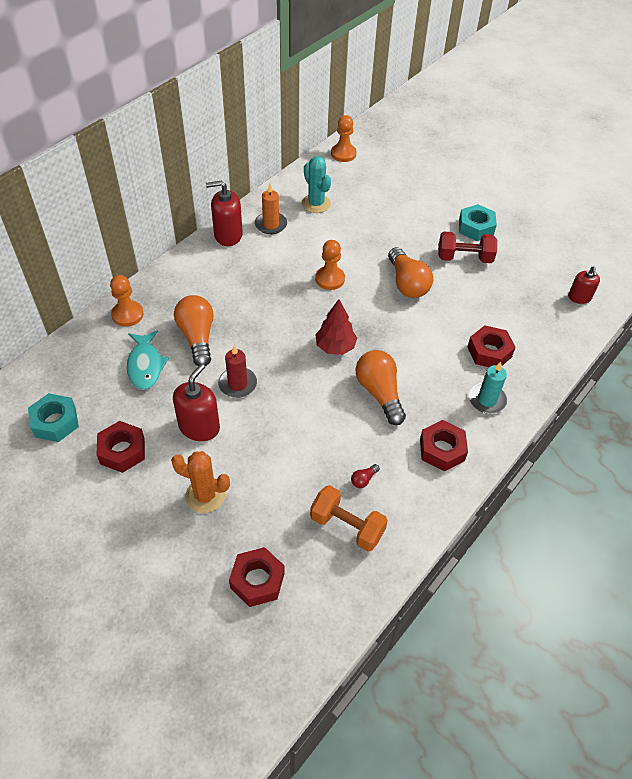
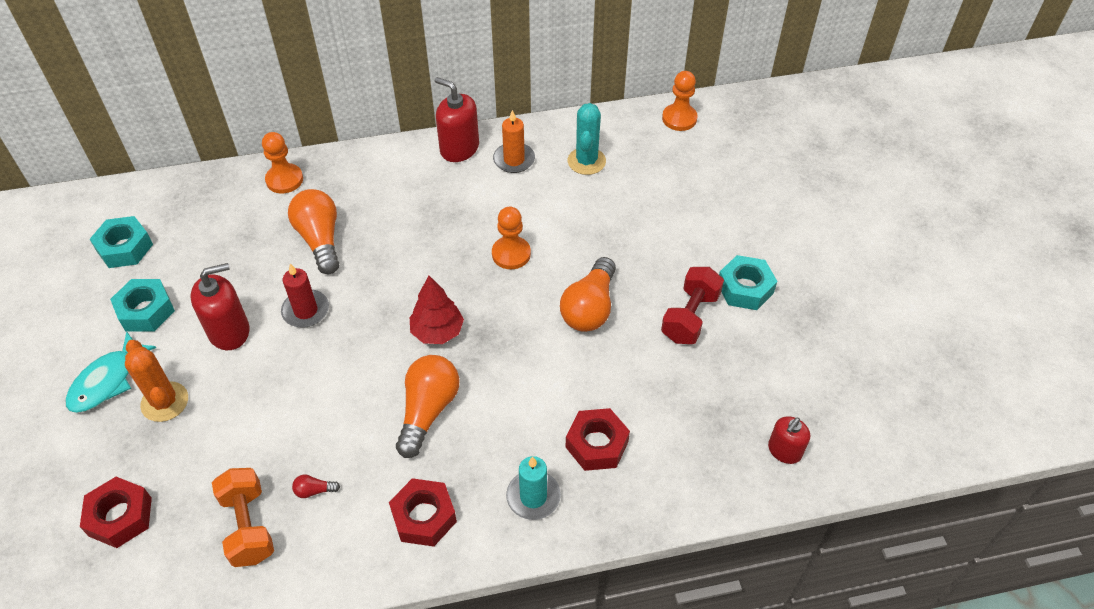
camera: 40 degrees right, 0 degrees up
(122, 451) = (146, 311): red nut -> turquoise nut
(145, 365) = (248, 240): turquoise fish -> turquoise fish (107, 381)
(197, 337) = (320, 240): orange light bulb -> orange light bulb turned 45 degrees counterclockwise
(464, 258) = (690, 317): red dumbbell -> red dumbbell turned 75 degrees clockwise

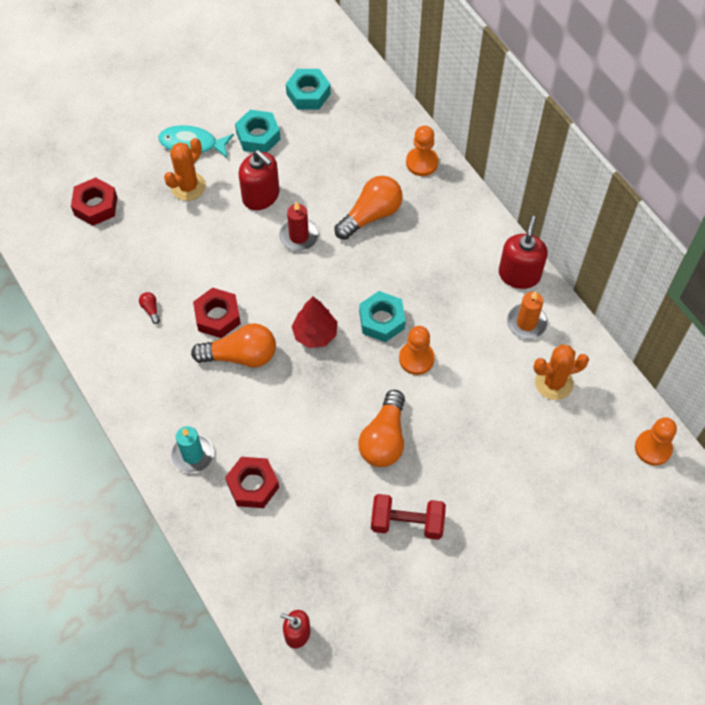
camera: 70 degrees right, 10 degrees up
(248, 526) = (112, 282): orange dumbbell -> none
(424, 517) = (153, 387): red nut -> red nut (217, 316)
(586, 161) = (554, 383): turquoise cactus -> orange cactus
(589, 308) = (384, 439): orange light bulb -> orange light bulb turned 75 degrees counterclockwise
(745, 288) = (459, 562): turquoise nut -> turquoise nut (381, 320)

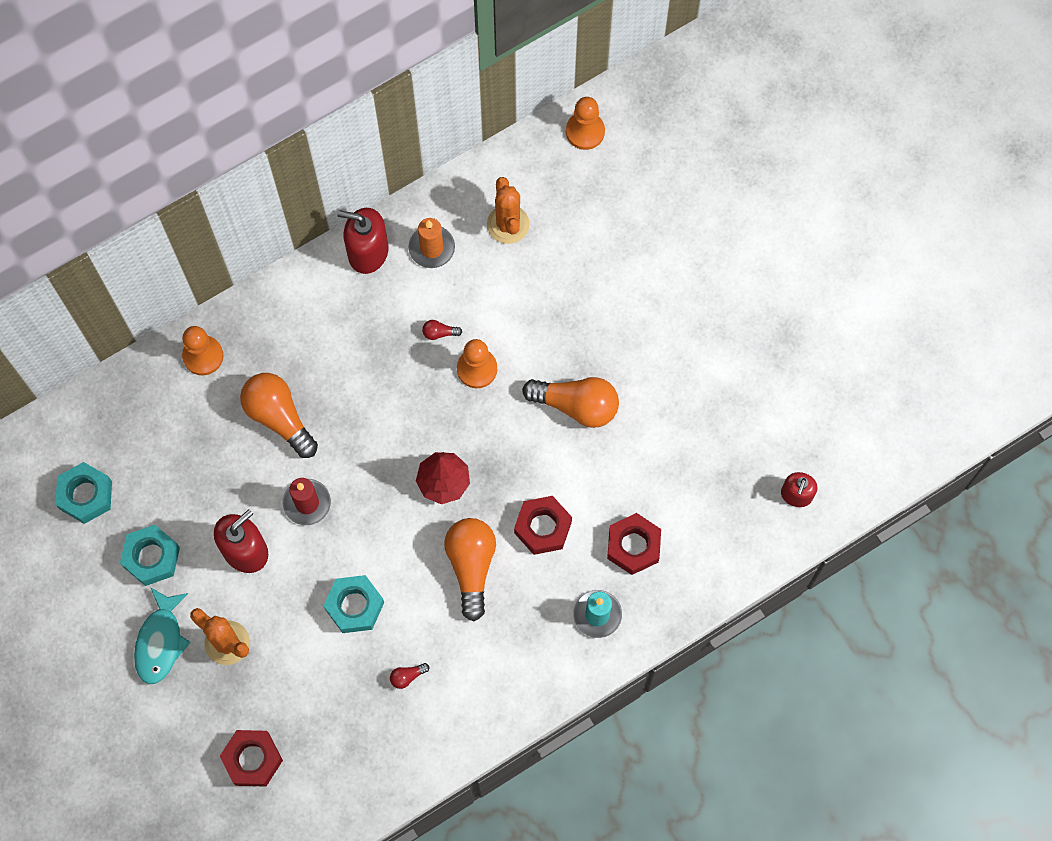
camera: 90 degrees left, 10 degrees up
(217, 316) = (418, 595): red nut -> red nut (542, 527)
(381, 320) = (426, 406): turquoise nut -> turquoise nut (354, 606)
(407, 522) = (673, 383): red dumbbell -> none
(448, 329) = (439, 333): none -> red light bulb

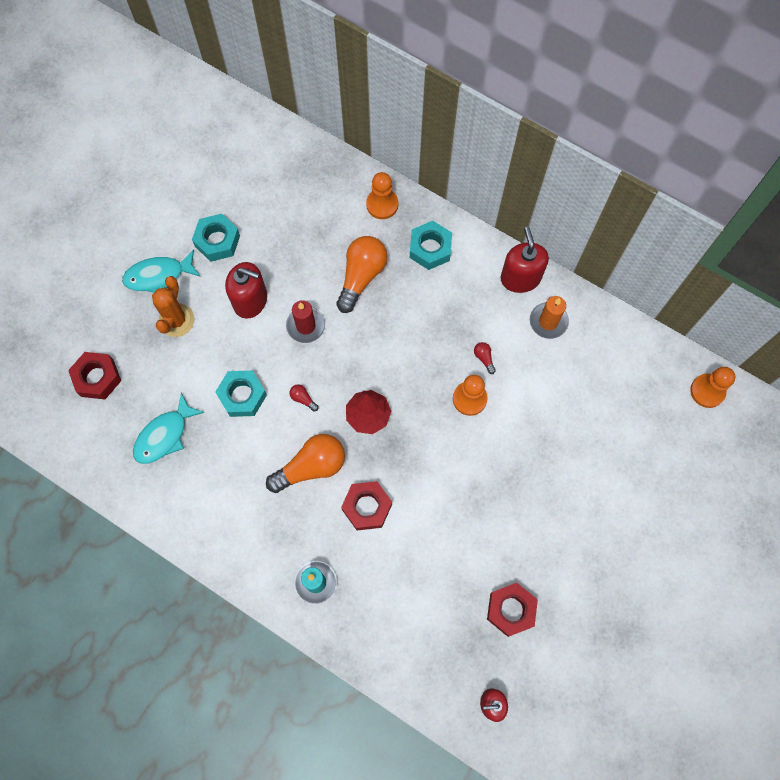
camera: 65 degrees right, 0 degrees up
(85, 495) = (243, 178): turquoise nut -> turquoise nut (430, 248)
(358, 709) = (164, 435): none -> turquoise fish
(407, 676) = (204, 459): red light bulb -> red light bulb (303, 399)
(508, 224) = (598, 368): orange cactus -> none
(576, 405) = (478, 488): orange light bulb -> none
(633, 546) = (384, 586): red nut -> red nut (511, 610)

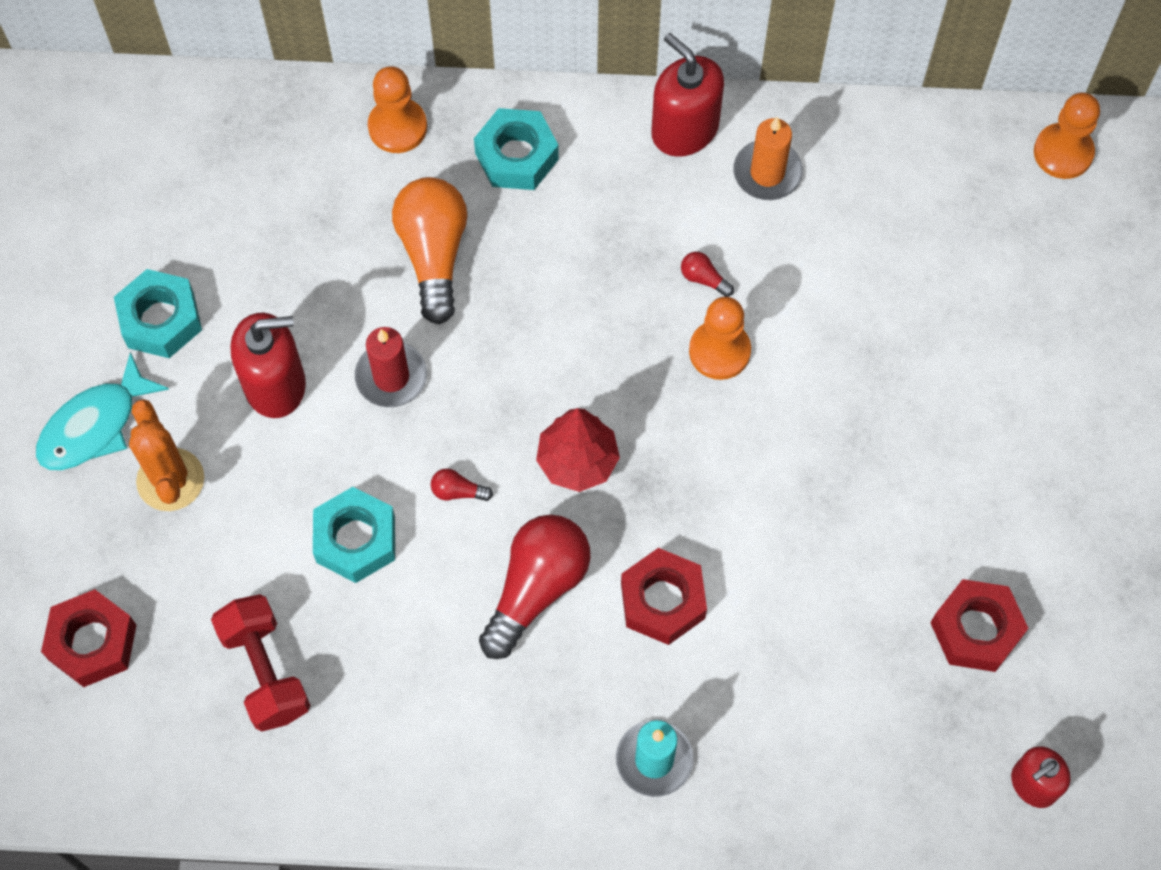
camera: 30 degrees left, 5 degrees down
(164, 435) = (265, 671): turquoise fish -> red dumbbell
(311, 467) = (536, 588): orange light bulb -> red light bulb

